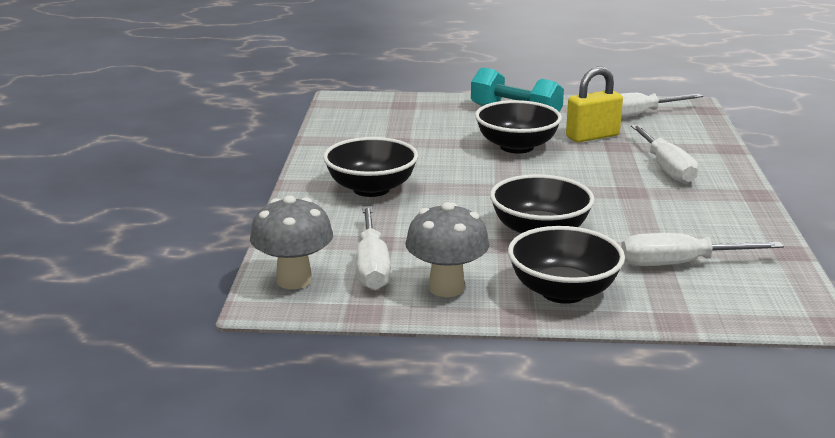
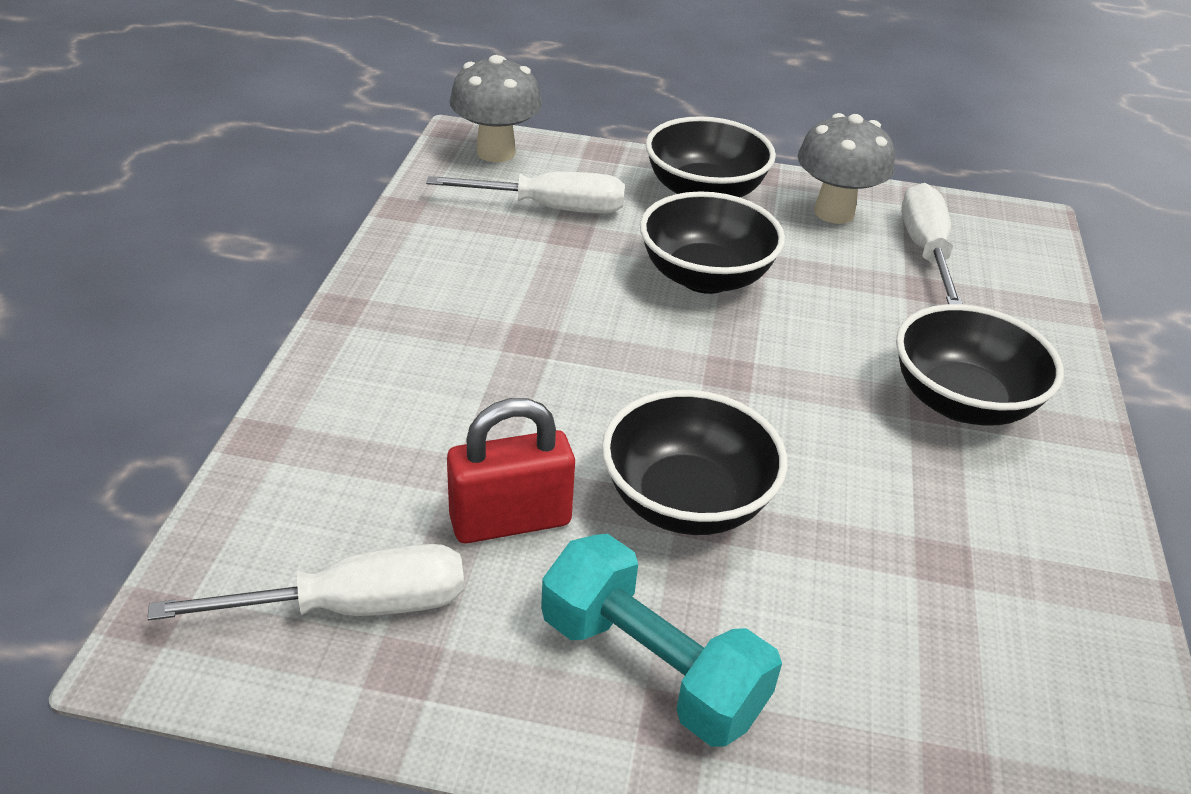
camera: 175 degrees left, 15 degrees up
(294, 280) = (1013, 243): grey mushroom -> grey mushroom (496, 152)
(592, 136) = (510, 521): yellow padlock -> red padlock
(666, 168) = (432, 390): white screwdriver -> none

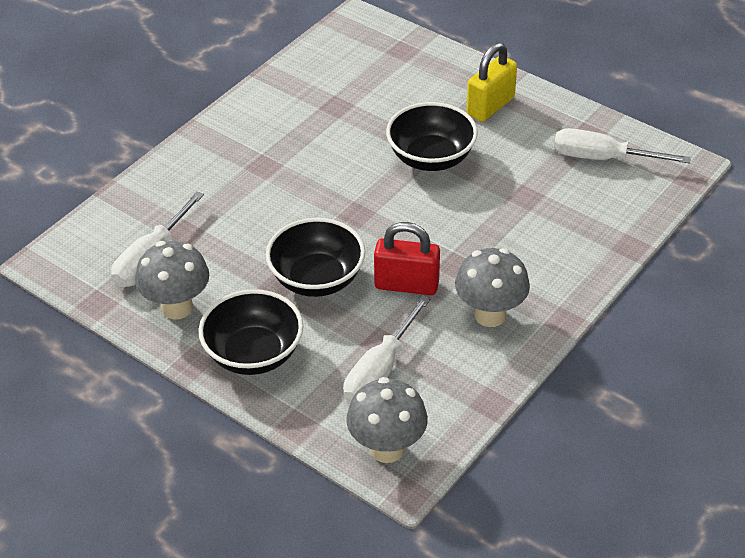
camera: 150 degrees left, 5 degrees up
(448, 290) = (490, 315): none -> grey mushroom
(510, 521) = (519, 172): red padlock -> red padlock (406, 285)
(550, 208) = (380, 370): white screwdriver -> white screwdriver turned 90 degrees counterclockwise
(651, 667) = (490, 106): turquoise dumbbell -> yellow padlock
(961, 402) = (247, 163): black bowl -> none

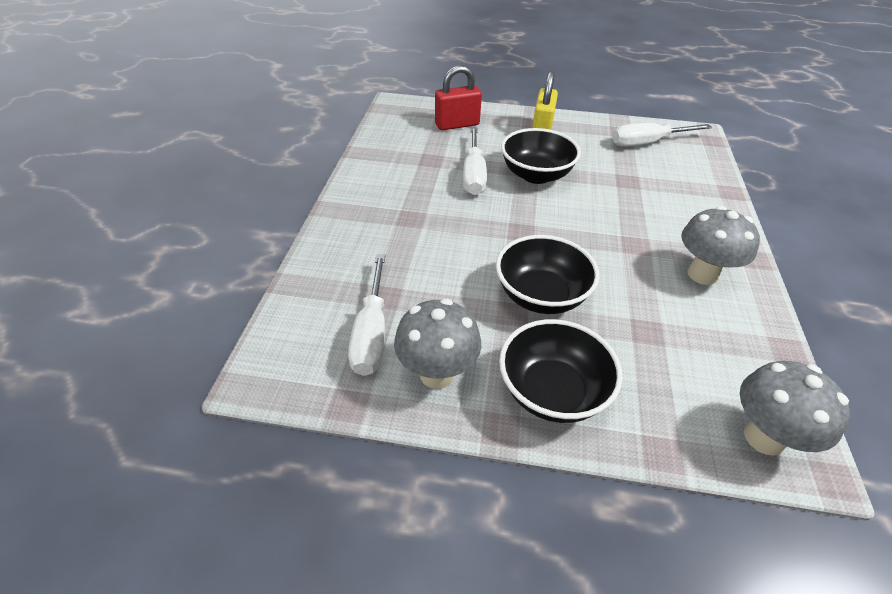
camera: 30 degrees left, 0 degrees up
(380, 370) = (675, 358): white screwdriver -> white screwdriver (473, 175)
(406, 285) = (616, 273): red padlock -> red padlock (457, 124)

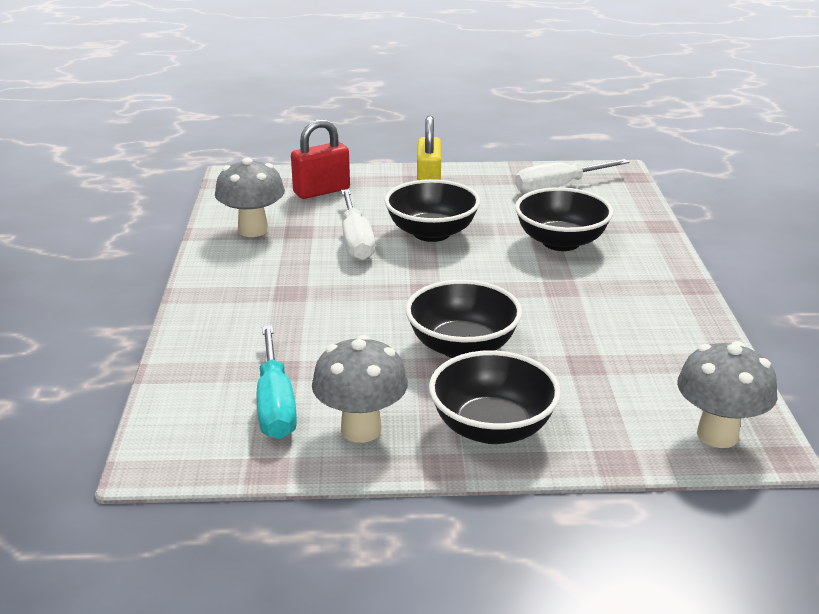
camera: 10 degrees left, 15 degrees down
(372, 332) = (275, 404): white screwdriver -> turquoise screwdriver
(642, 197) = (561, 242): none -> black bowl
(702, 274) = (638, 306): grey mushroom -> grey mushroom (253, 230)

